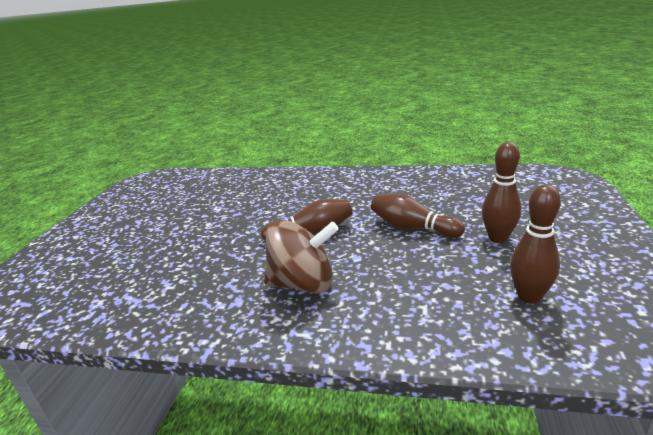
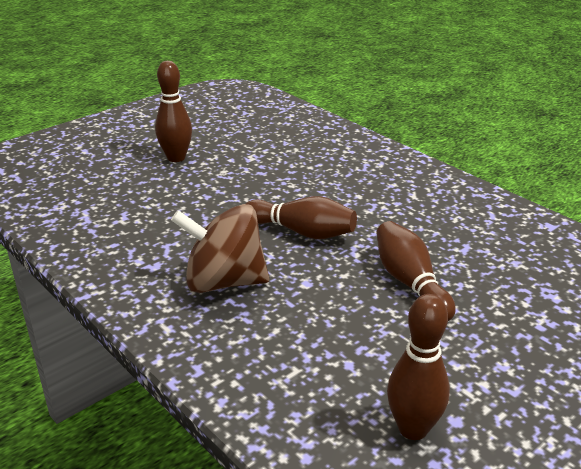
camera: 35 degrees right, 5 degrees up
(303, 284) = (224, 281): brown spinning top -> brown spinning top turned 150 degrees clockwise
(498, 238) = (487, 350): brown bowling pin -> brown bowling pin (176, 158)

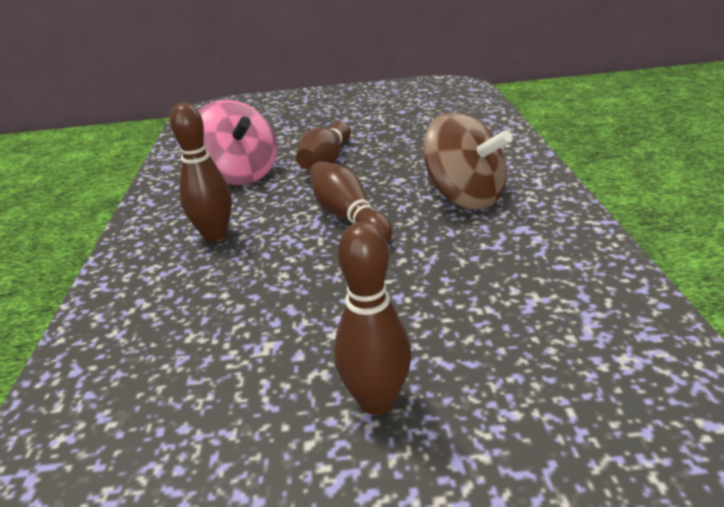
camera: 140 degrees left, 0 degrees up
(413, 428) = (426, 112): brown bowling pin -> brown bowling pin (215, 235)
(461, 239) = (240, 175): none -> pink spinning top

